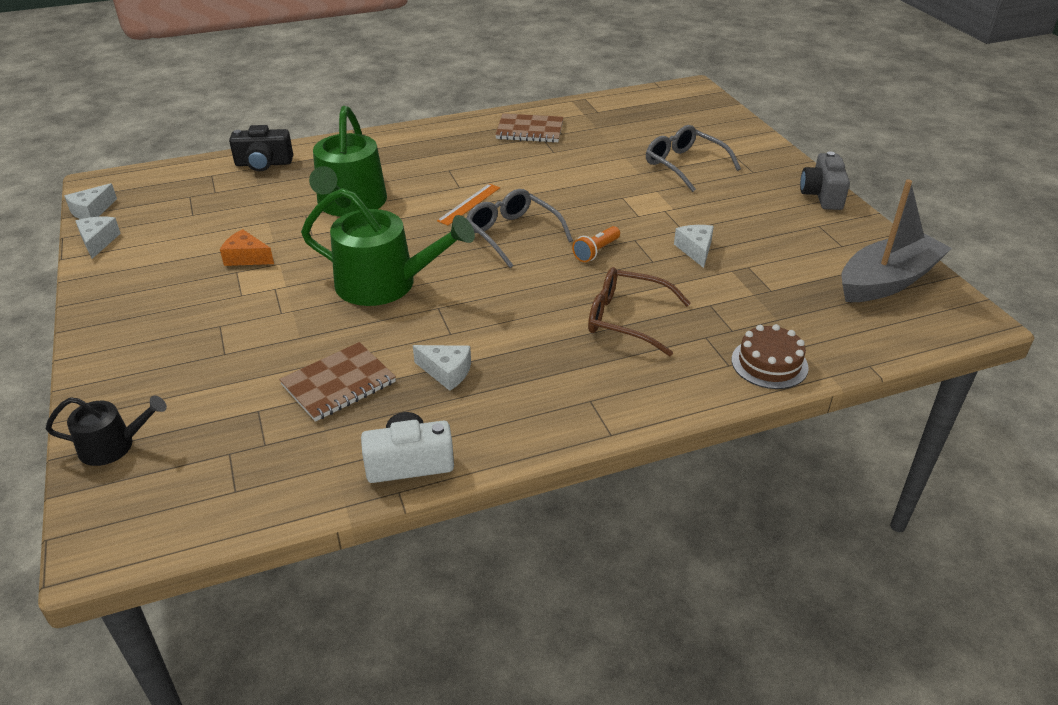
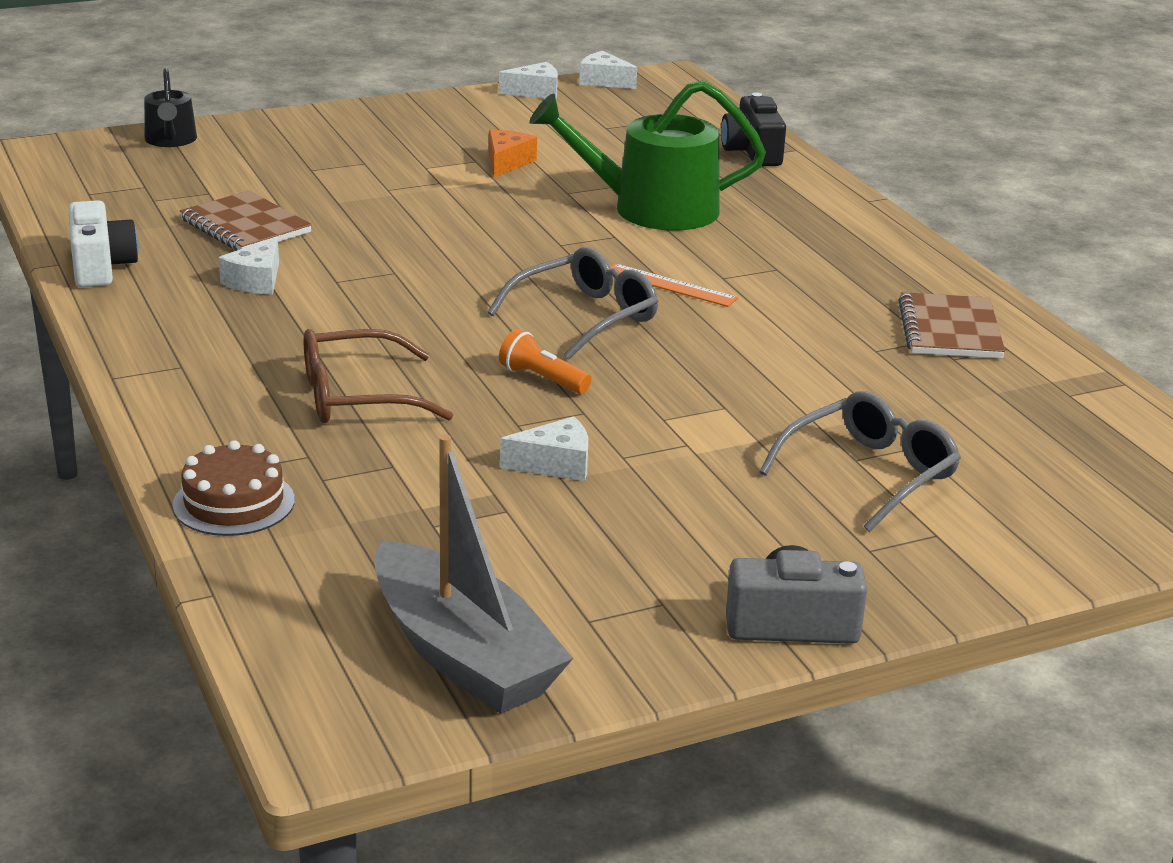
camera: 85 degrees right, 10 degrees down
(385, 284) = (449, 240): green watering can -> none
(627, 319) = (357, 397): brown glasses -> brown glasses turned 120 degrees counterclockwise

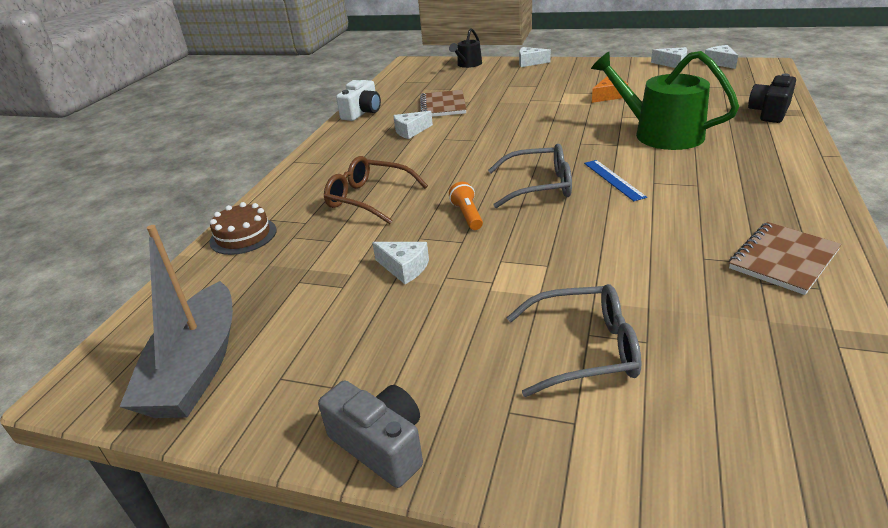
camera: 45 degrees right, 5 degrees up
(290, 120) = (530, 62): none -> white cheese
(670, 285) = (614, 179): orange ruler -> blue ruler

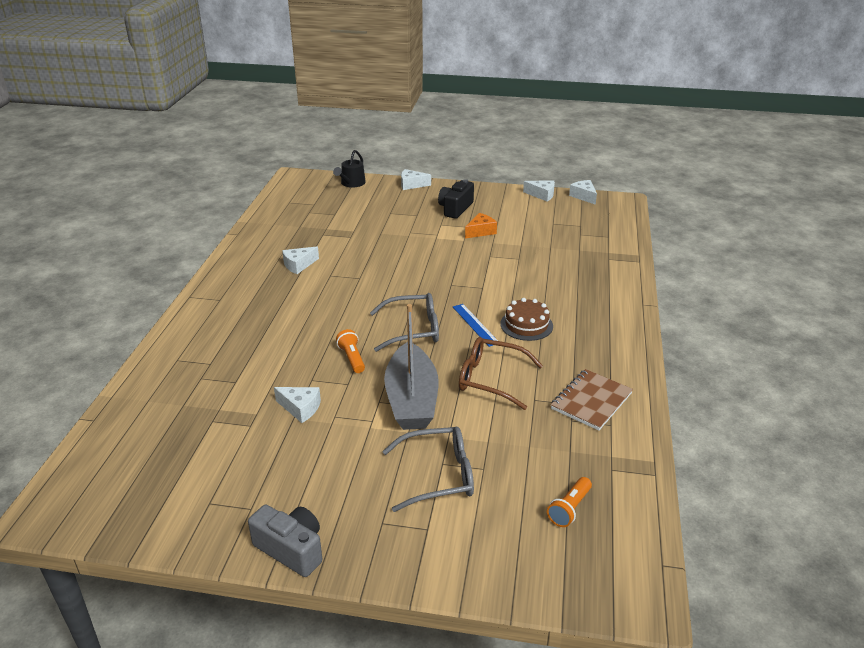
camera: 10 degrees left, 0 degrees up
(196, 368) = (139, 496): grey boat -> grey boat (411, 399)
(243, 236) = (155, 376): brown cake -> brown cake (526, 325)
(362, 112) = (250, 240): white camera -> none
(369, 198) = (265, 340): brown glasses -> brown glasses (491, 379)
(443, 106) = (328, 235): brown notebook -> none
(660, 133) = (519, 277): green watering can -> none
(769, 112) = (613, 257): black camera -> black camera (455, 208)
(787, 400) = (569, 509): none -> orange flashlight

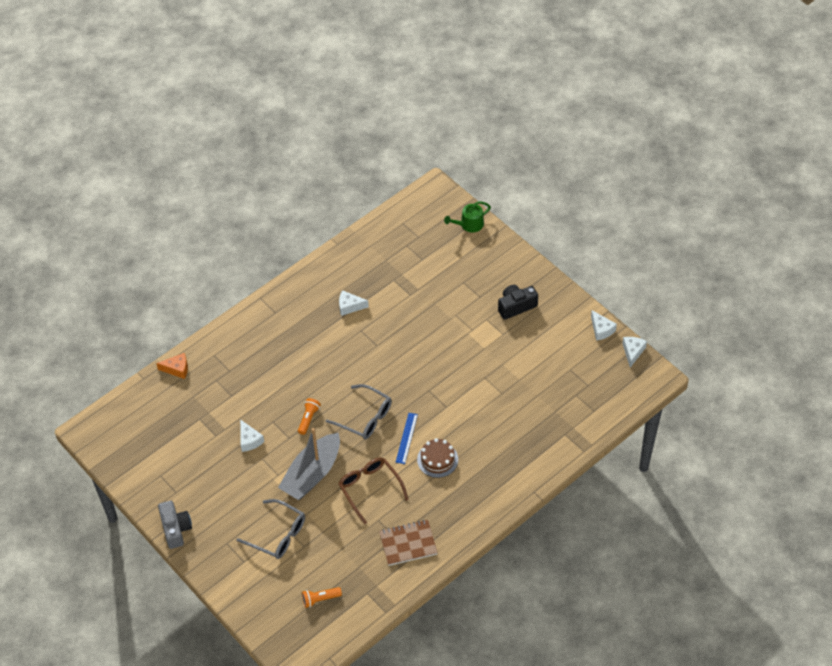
camera: 40 degrees right, 20 degrees up
(351, 183) = (469, 224): black watering can -> green watering can
(412, 185) = (513, 254): white cheese -> none
(480, 231) = (506, 346): orange cheese -> orange cheese (177, 369)

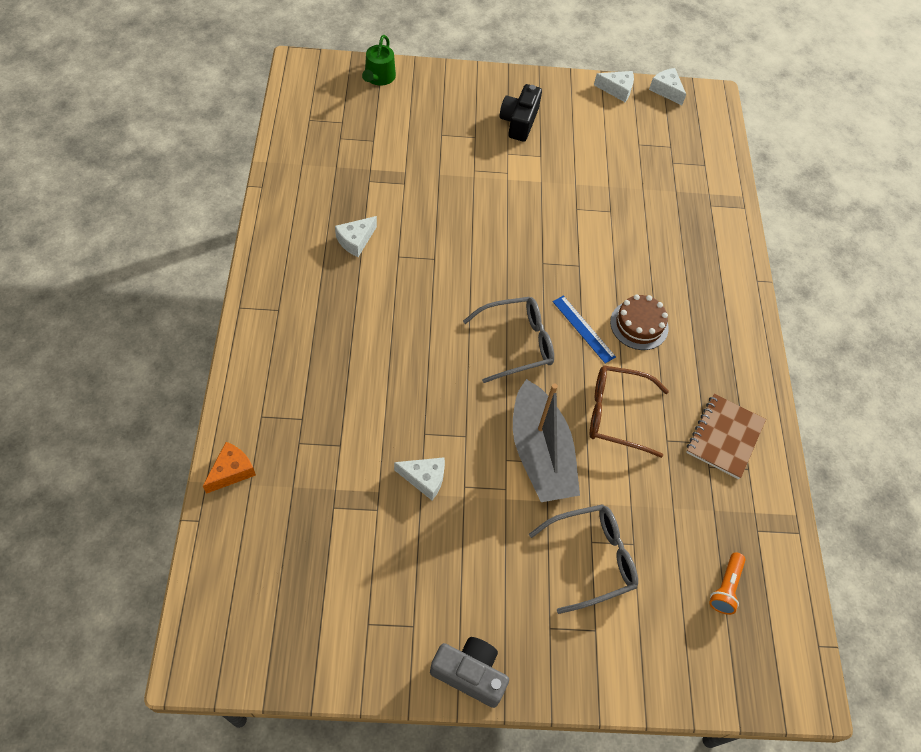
camera: 55 degrees left, 5 degrees up
(308, 419) = (460, 396): orange flashlight -> none

